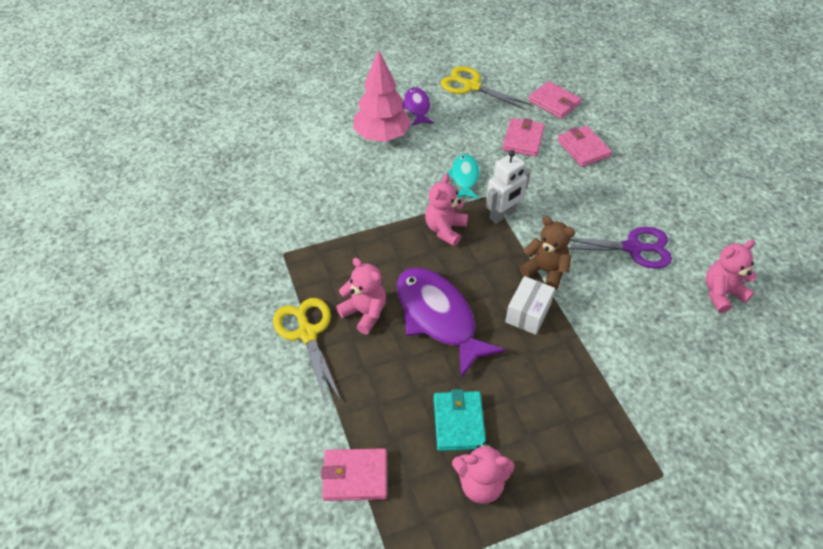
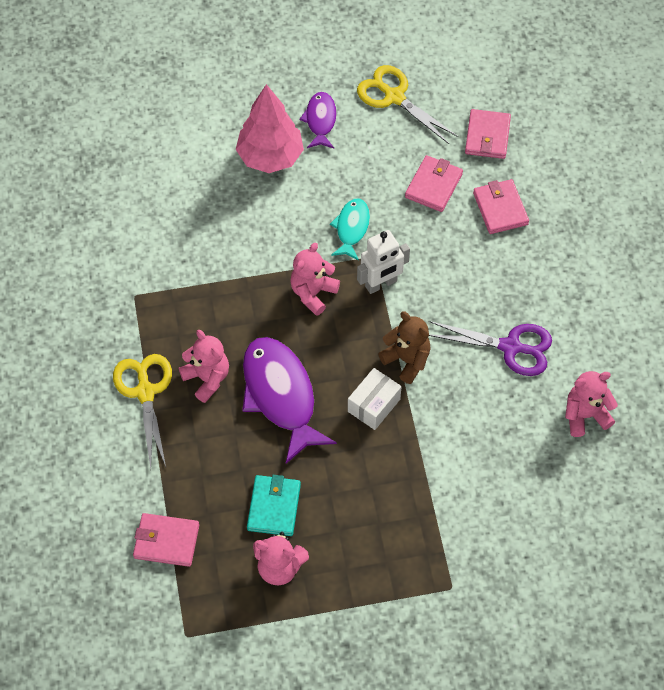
camera: 10 degrees right, 10 degrees up
(554, 102) = (487, 136): pink wallet -> pink wallet turned 45 degrees clockwise

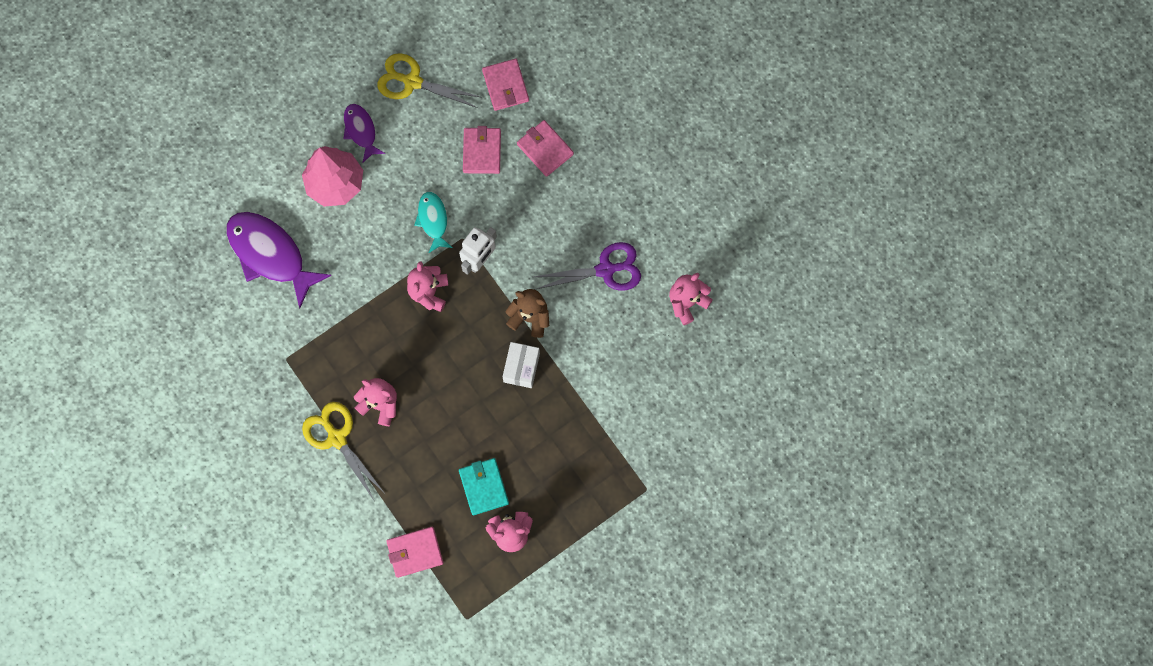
camera: 25 degrees left, 15 degrees up
(280, 395) = (445, 392): purple fish -> purple fish (270, 254)

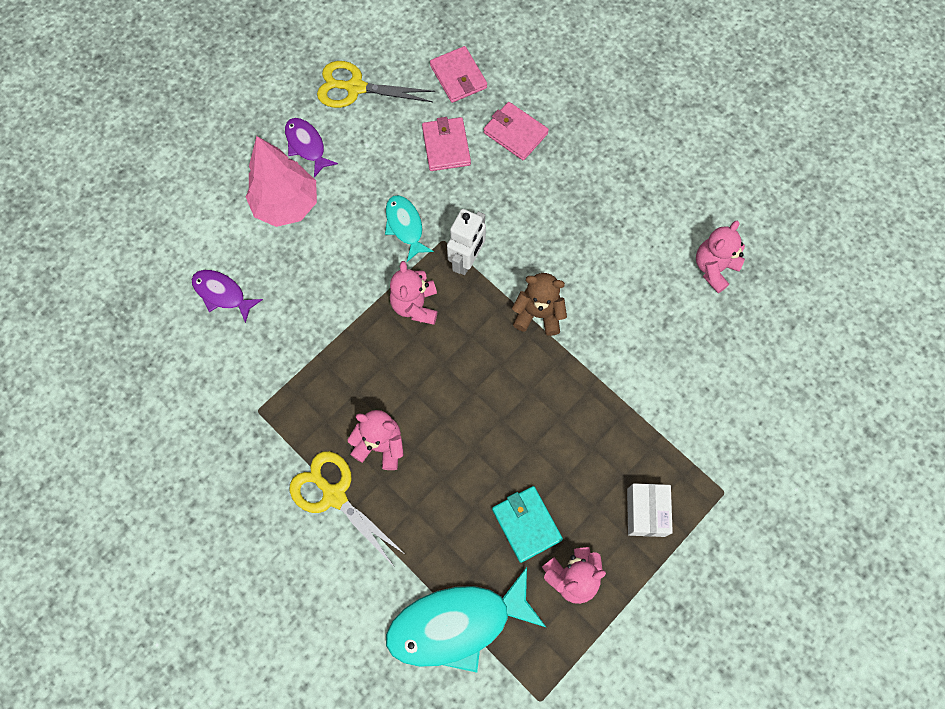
camera: 10 degrees left, 5 degrees down
(270, 254) = (222, 294): purple fish -> purple fish, size x0.54
(415, 552) = (457, 624): pink wallet -> turquoise fish
(521, 367) = (541, 373): white box -> white box (646, 512)
(606, 270) = (613, 248): purple scissors -> none

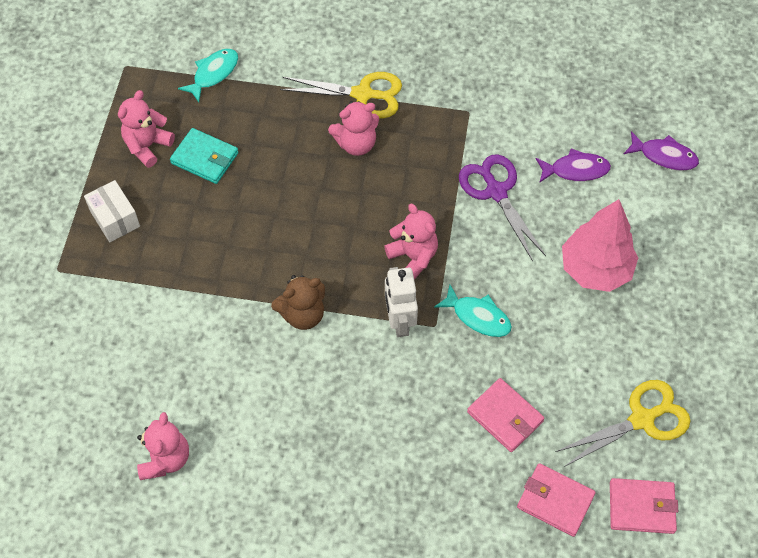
camera: 145 degrees right, 10 degrees down
(302, 318) = (496, 191): none -> purple scissors
(307, 146) = (630, 332): purple fish -> purple fish (664, 156)
(457, 624) = (213, 74): turquoise fish -> turquoise fish, size x0.54
(515, 133) = (450, 475): pink wallet -> pink wallet (641, 507)

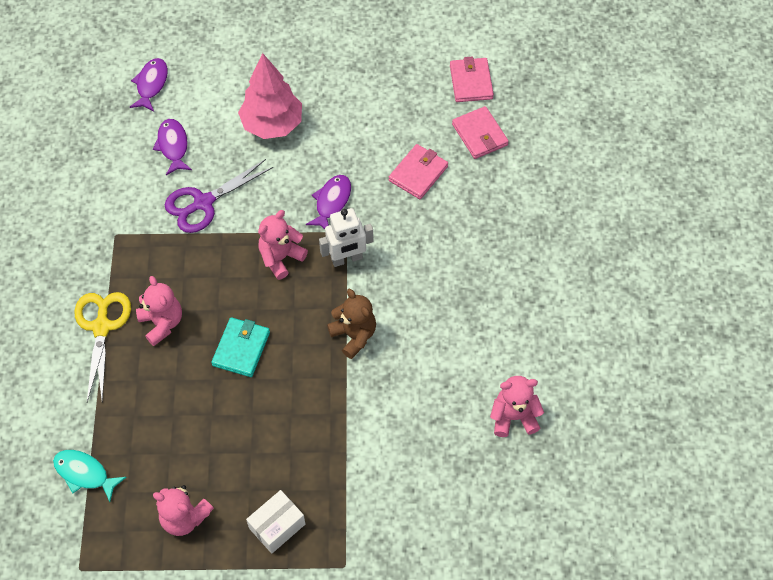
camera: 100 degrees left, 0 degrees up
(205, 158) = (194, 457): turquoise wallet -> turquoise wallet (241, 349)
(478, 316) = (331, 202): turquoise fish -> purple fish
(555, 501) = (479, 135): pink wallet -> pink wallet turned 45 degrees counterclockwise
(642, 419) = (400, 86): yellow scissors -> none

